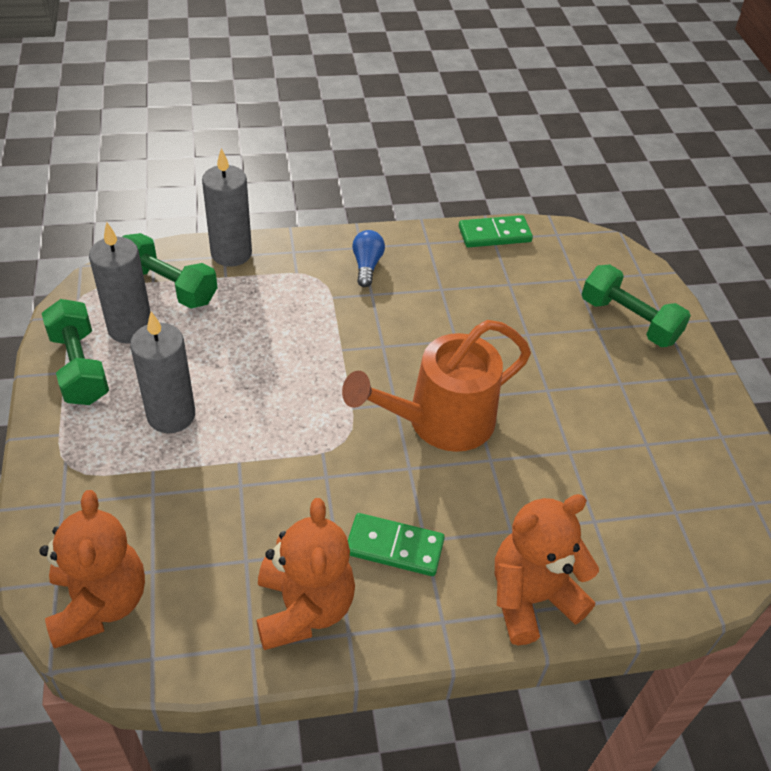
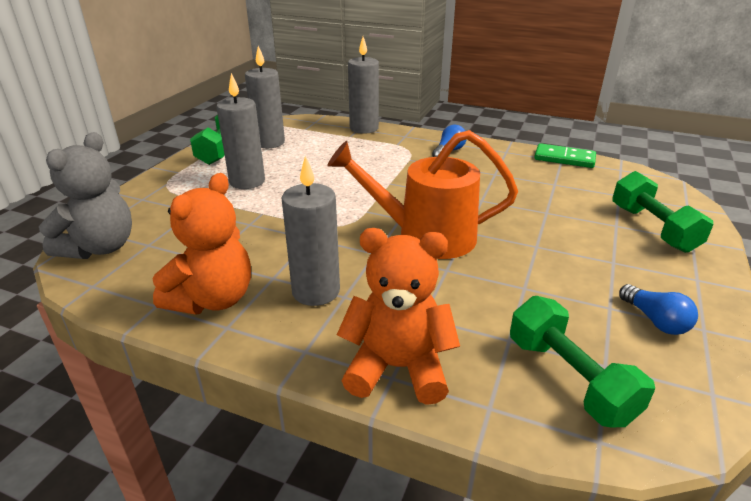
camera: 35 degrees right, 15 degrees down
(99, 603) = (100, 247): orange teddy bear -> grey teddy bear
(168, 287) = (310, 132): green dumbbell -> green dumbbell (569, 379)
(394, 547) = (316, 291): green domino -> grey candle
(685, 443) = (655, 320): none -> blue light bulb

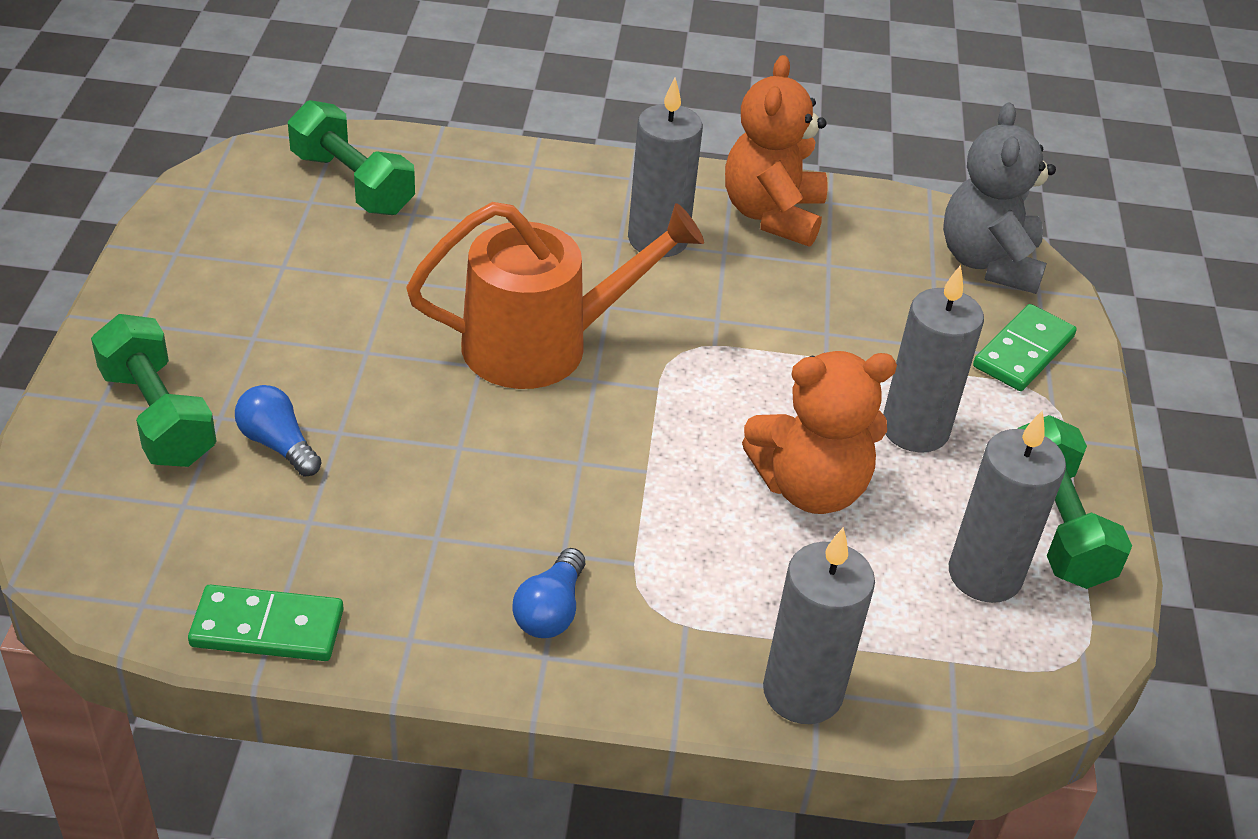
camera: 160 degrees right, 10 degrees up
(150, 203) = (1023, 352): none -> green domino
(398, 368) = (529, 173): orange teddy bear -> orange teddy bear (810, 487)
(655, 320) = (232, 255): blue light bulb -> blue light bulb (278, 444)

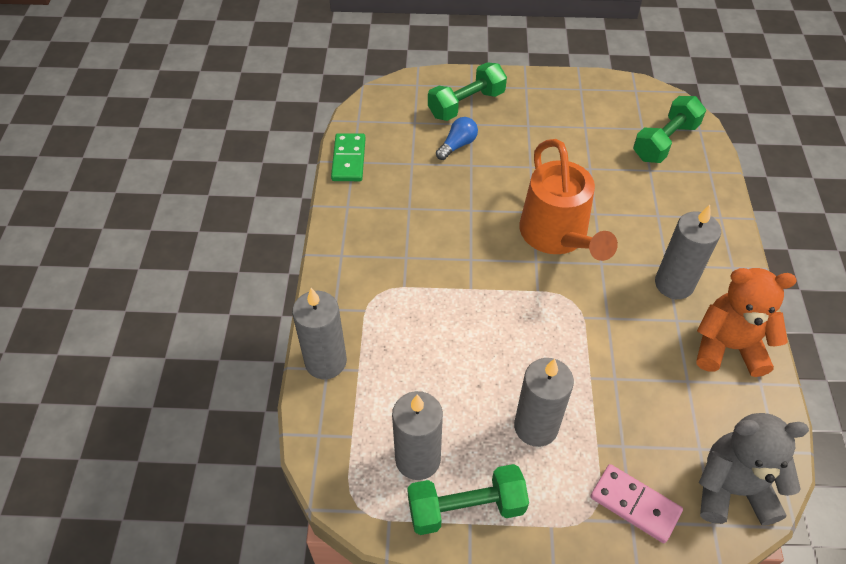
camera: 90 degrees right, 10 degrees up
(550, 610) = (368, 255): blue light bulb -> none
(810, 487) = (473, 367): orange teddy bear -> none
(1023, 352) = (635, 504): green domino -> pink domino

